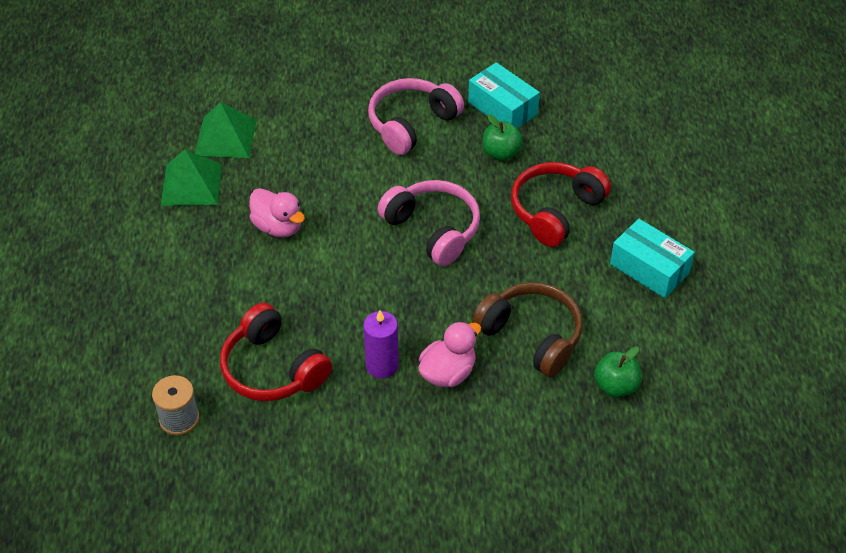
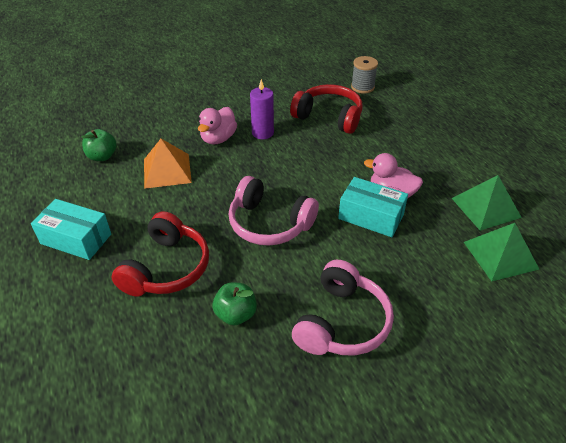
camera: 160 degrees right, 5 degrees down
(502, 108) = (253, 375): turquoise box -> turquoise box (371, 216)
(531, 336) = (167, 170): brown headphones -> orange pyramid

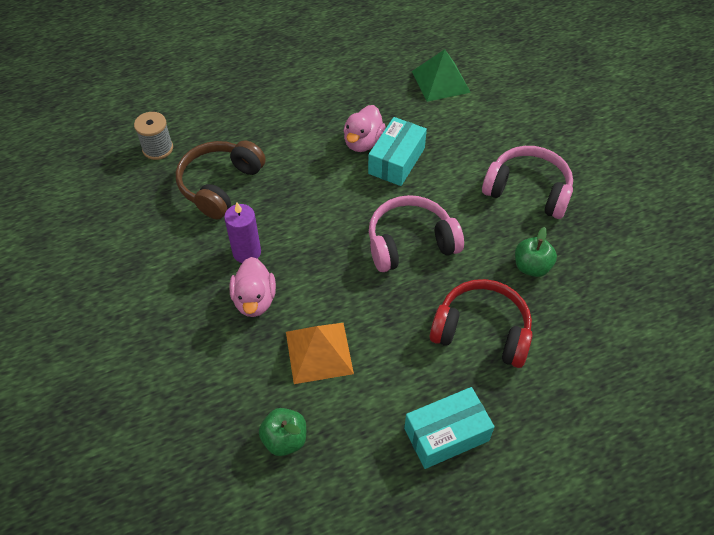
camera: 90 degrees left, 10 degrees up
(76, 239) = (446, 434): turquoise box -> turquoise box turned 45 degrees clockwise
(218, 138) = (254, 300): pink duck -> pink duck turned 60 degrees clockwise
(269, 223) = (410, 243): pink headphones -> pink headphones turned 135 degrees counterclockwise
(329, 117) = (220, 185): red headphones -> brown headphones
(485, 207) = (381, 79): green pyramid -> none

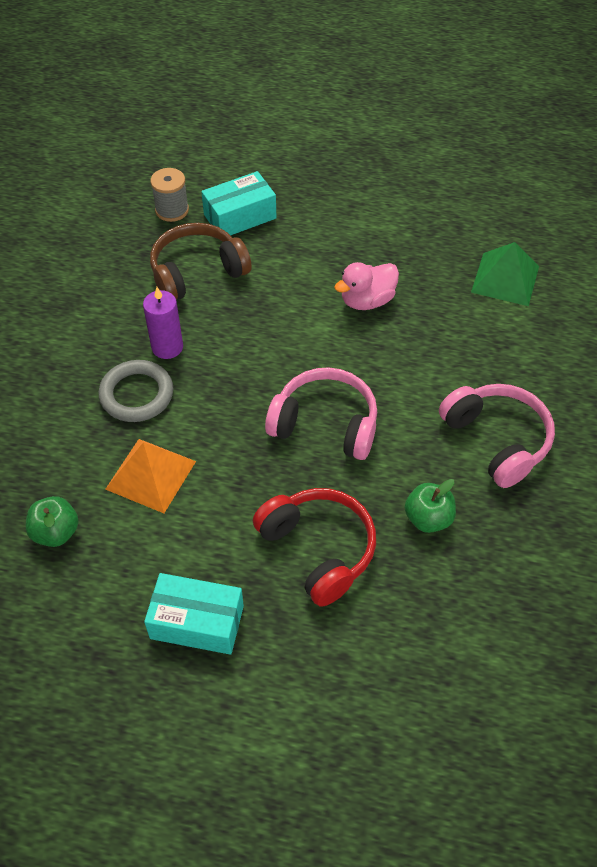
camera: 35 degrees right, 0 degrees up
(254, 300) = (137, 394): pink duck -> grey ring
(396, 161) = (384, 336): turquoise box -> turquoise box (240, 216)

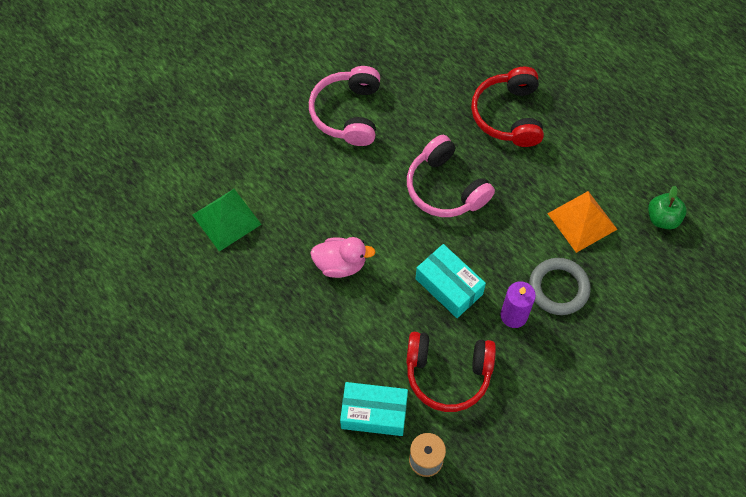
camera: 145 degrees left, 10 degrees up
(197, 272) = (448, 374): brown headphones -> red headphones
(197, 622) = (604, 117): turquoise box -> turquoise box (449, 286)
(428, 518) = (431, 94): green apple -> none

